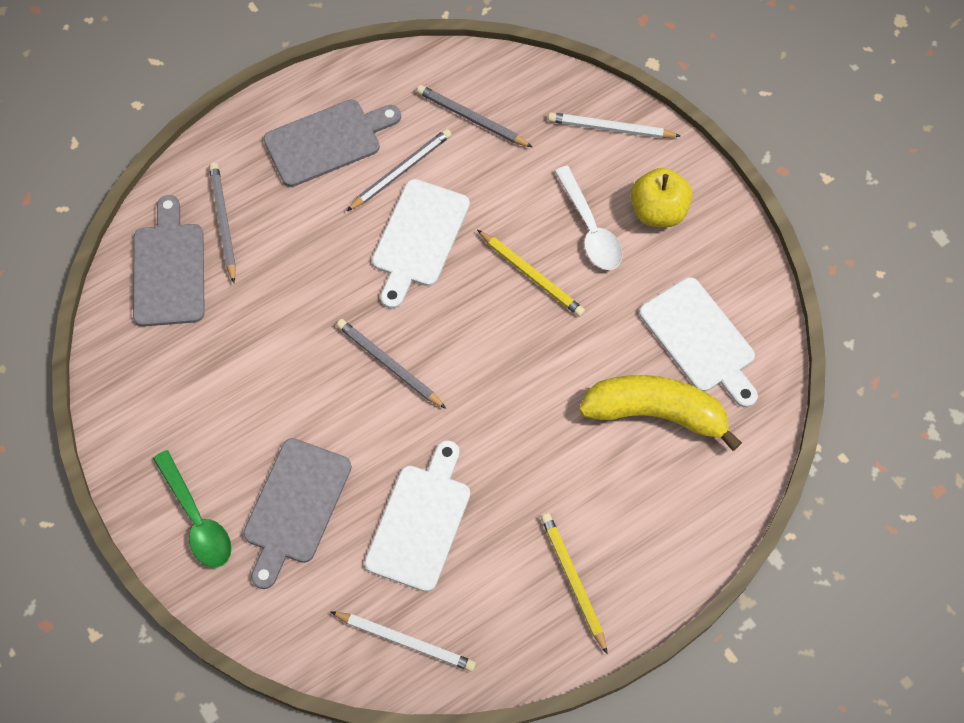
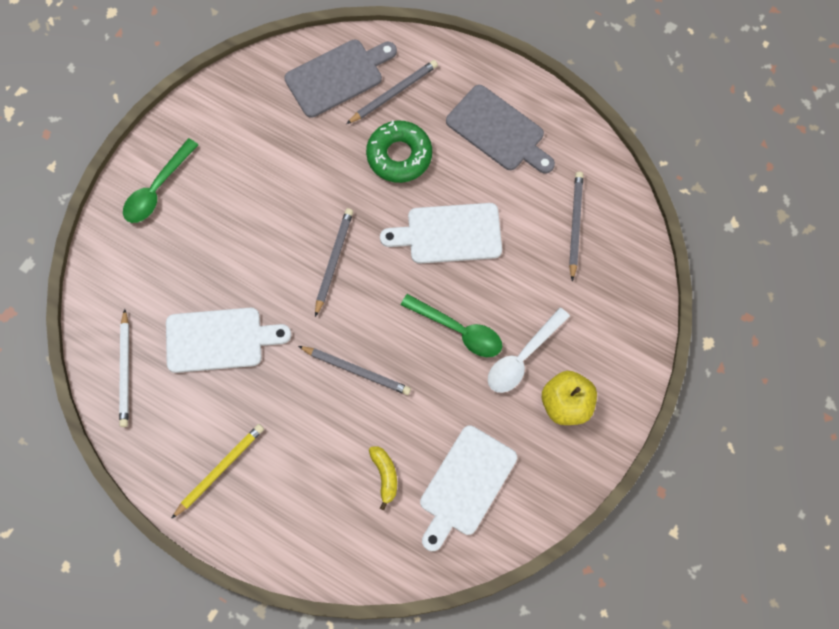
camera: 65 degrees right, 5 degrees up
(295, 506) = (194, 249): grey cutting board -> none
(301, 248) = (399, 155): none -> green donut
(401, 171) = (500, 194): grey pencil -> grey pencil (356, 371)
(531, 275) = (458, 330): yellow pencil -> green spoon
(611, 128) = (624, 335): white pencil -> none
(656, 413) = (385, 476): yellow banana -> yellow banana, size x0.46

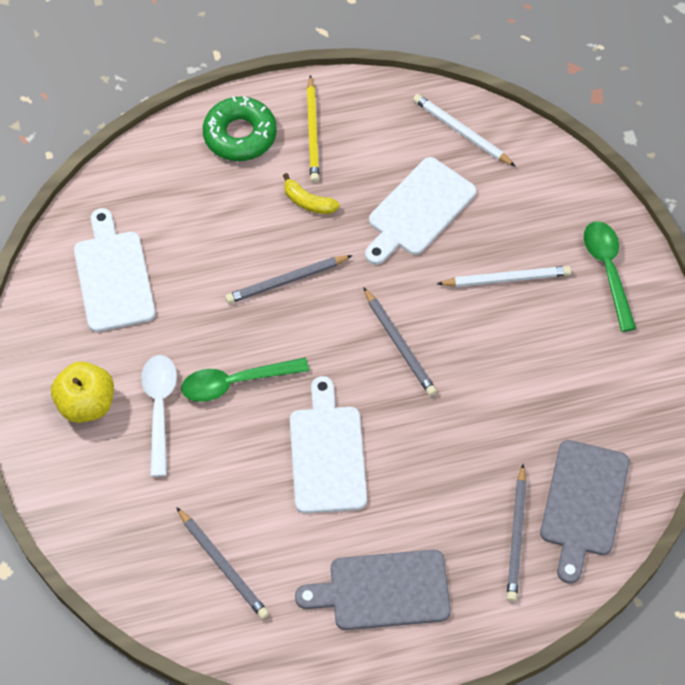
camera: 135 degrees right, 10 degrees down
(222, 241) = (506, 279): none -> white pencil
(385, 476) = (183, 230): yellow banana -> yellow banana (308, 202)
(399, 155) = (446, 482): green donut -> green donut (240, 135)
(449, 234) = (327, 454): white cutting board -> white cutting board turned 45 degrees counterclockwise

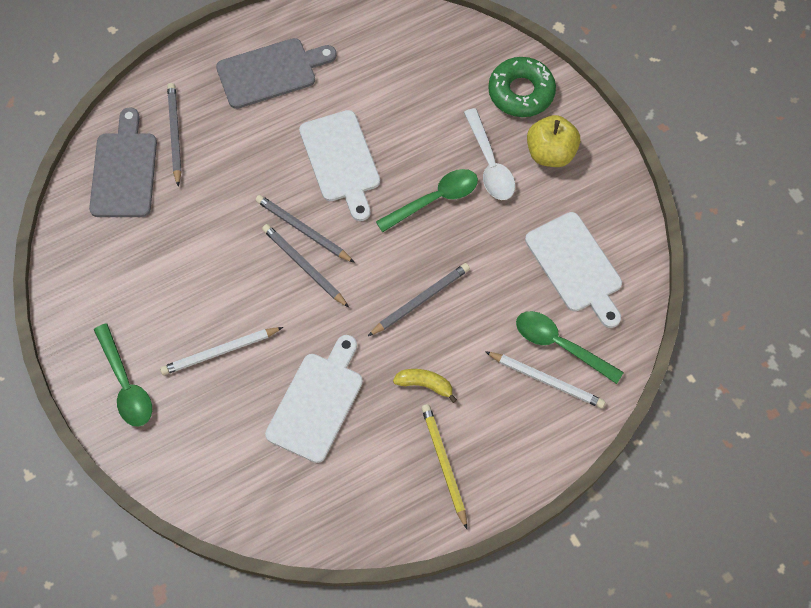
camera: 165 degrees right, 5 degrees up
(162, 206) = (560, 345): none -> green spoon
(222, 565) = (397, 62): grey pencil -> grey pencil (303, 230)
(240, 135) = (515, 442): green donut -> green donut (521, 92)
(462, 132) = (293, 503): white pencil -> white pencil (546, 380)

